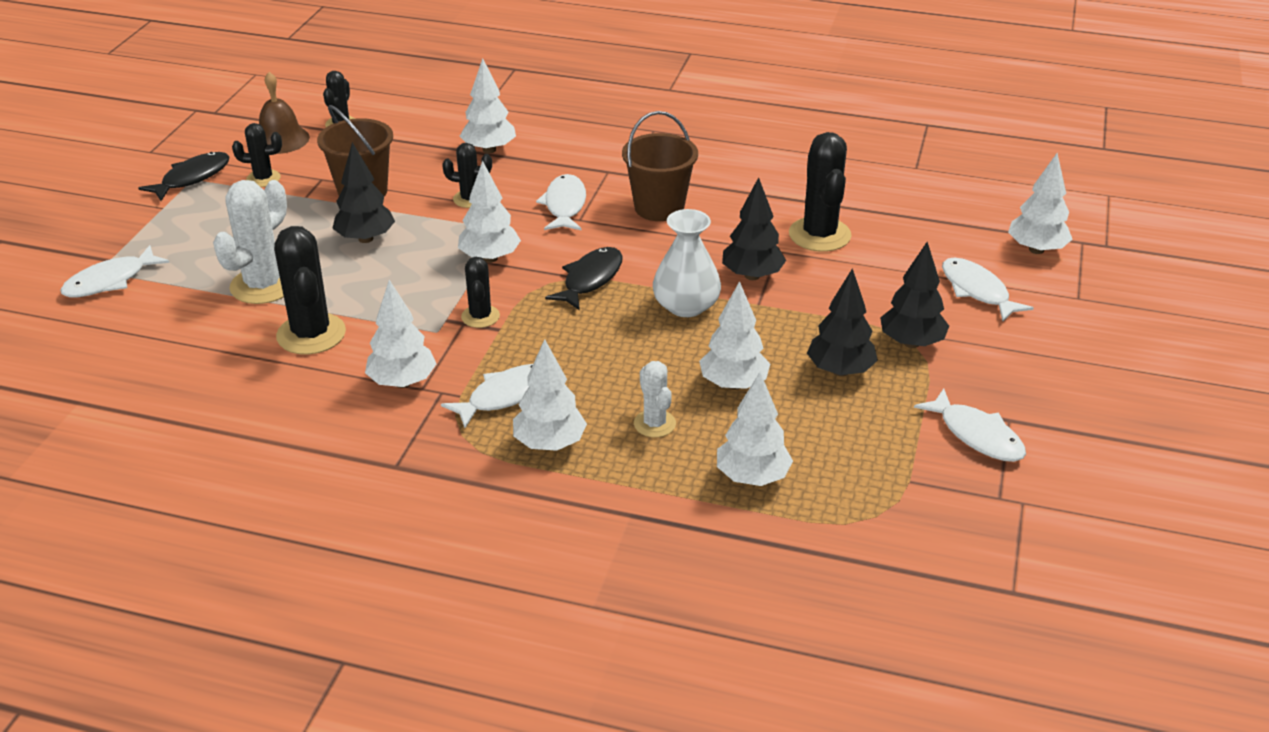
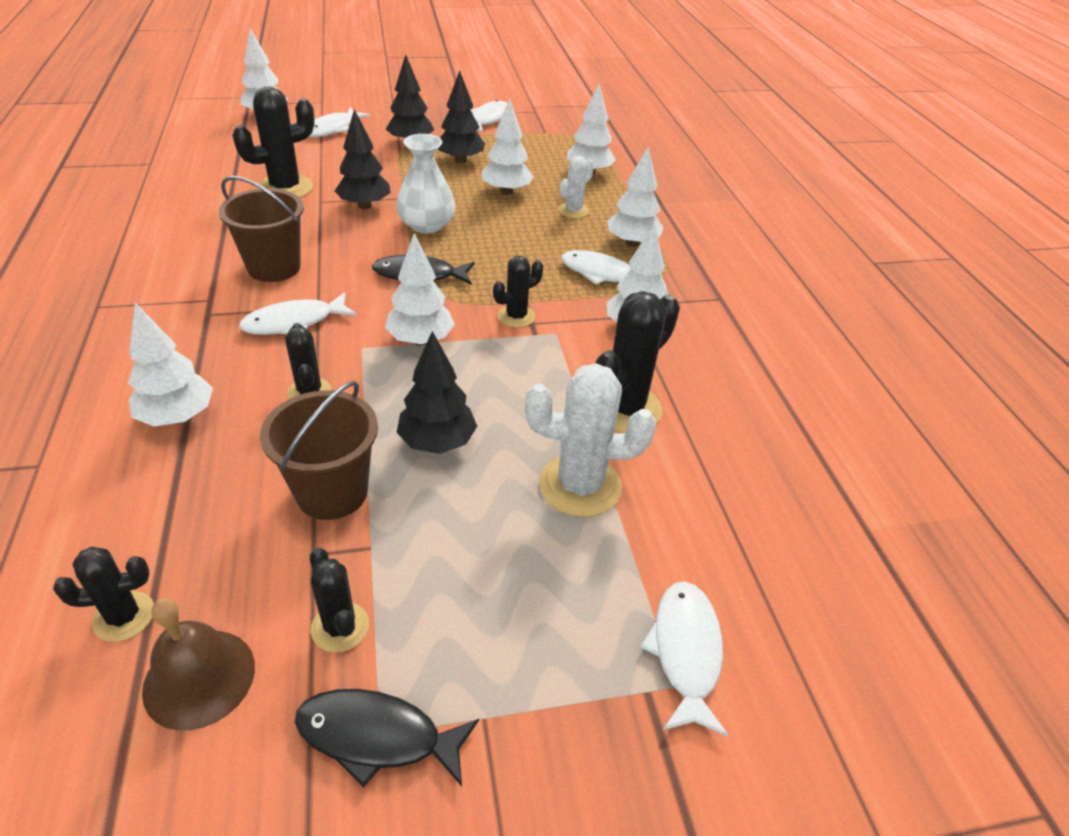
camera: 120 degrees left, 5 degrees up
(110, 281) = (685, 652): white fish -> white fish turned 105 degrees counterclockwise

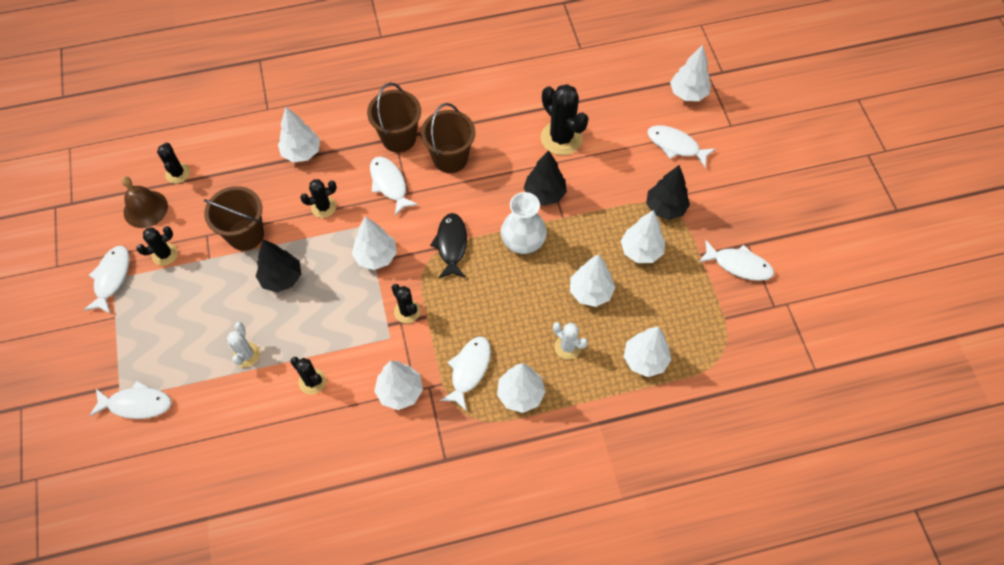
camera: 90 degrees right, 20 degrees up
(210, 310) = (399, 138): none -> brown bucket
(377, 737) = (112, 278): black fish -> white fish
(460, 160) = (641, 251): black tree -> white tree
(580, 486) = (246, 355): white cactus -> white cactus, size x0.57
(624, 408) = (312, 381): black cactus -> black cactus, size x0.57

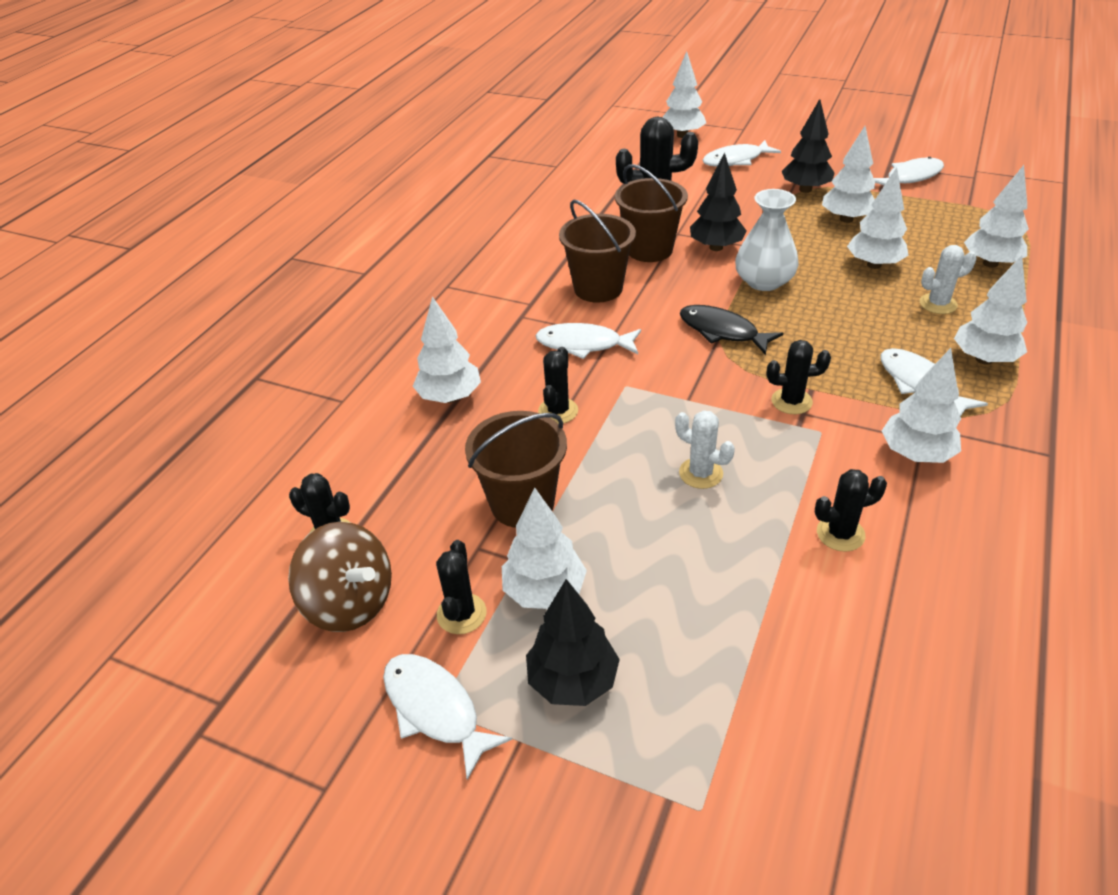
camera: 50 degrees left, 20 degrees down
(136, 404) = (730, 786): white fish -> none
(145, 209) = (350, 602): brown bell -> brown spinning top
(246, 355) = (739, 589): white cactus -> white cactus (701, 473)
(282, 278) = (634, 496): black tree -> black tree (572, 681)
(376, 256) = (682, 395): white tree -> white tree (544, 591)
(399, 138) = (525, 313): brown bucket -> brown bucket (649, 249)

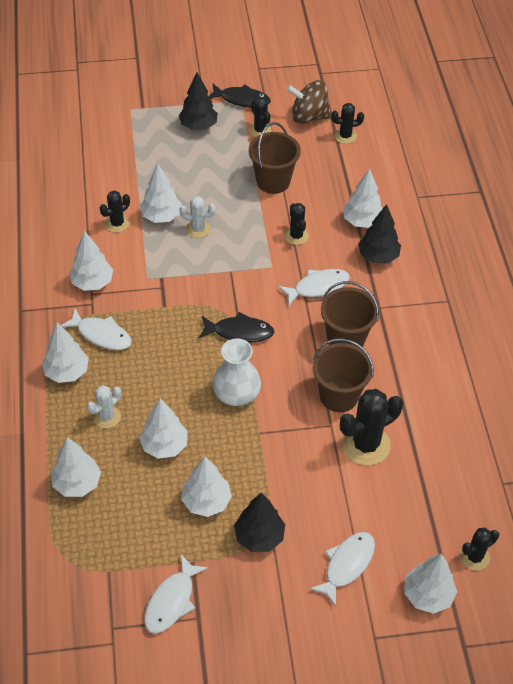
camera: 145 degrees right, 10 degrees up
(435, 709) = (241, 100): white fish -> black fish
(544, 591) = (233, 150): white tree -> white tree (161, 216)
(716, 247) = (291, 419): black tree -> black tree (378, 256)
(791, 401) = (172, 292): black cactus -> black cactus (474, 557)

